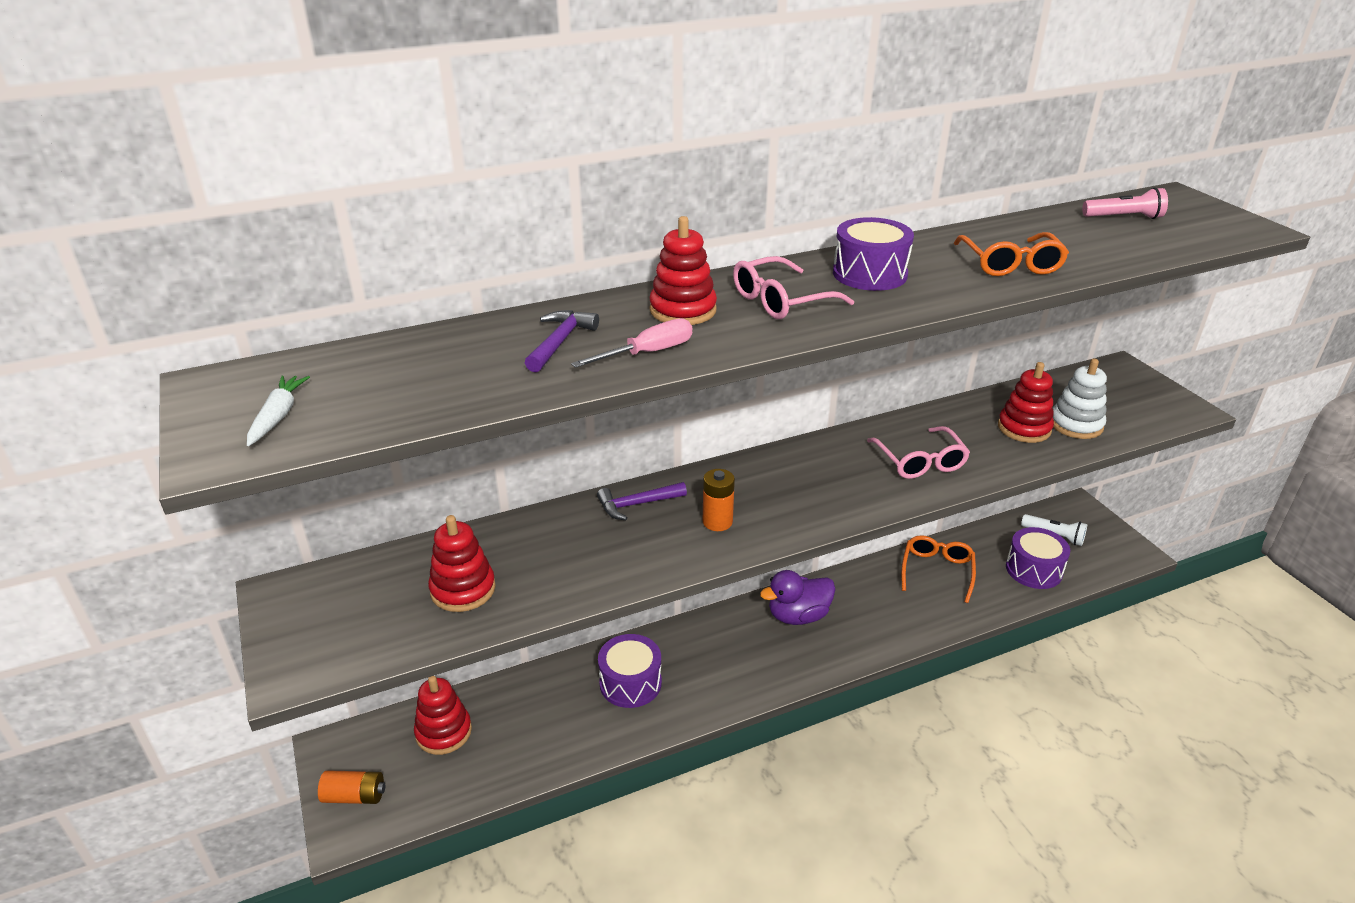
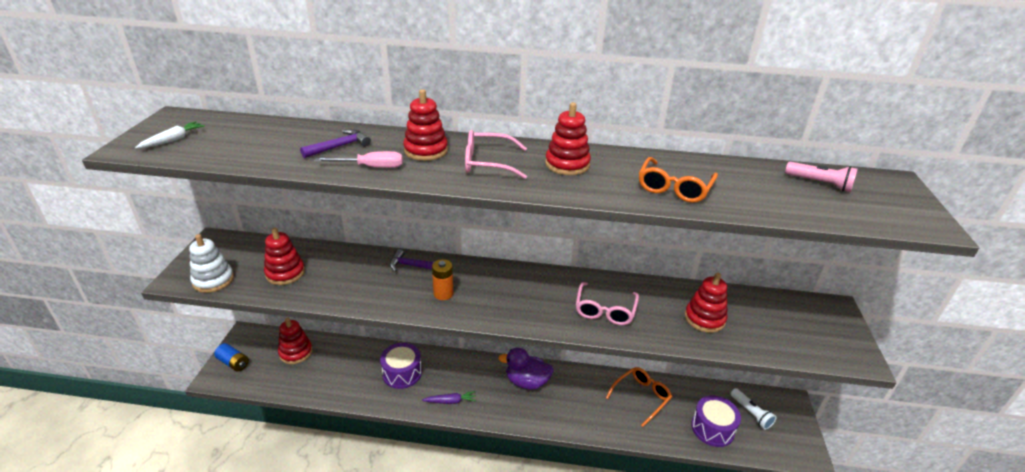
camera: 30 degrees right, 0 degrees up
(354, 796) = (233, 363): orange battery -> blue battery
(728, 685) = (450, 401): none -> purple carrot
(869, 274) = (567, 164): purple drum -> red stacking toy
(1076, 424) = (748, 332): white stacking toy -> white stacking toy (213, 280)

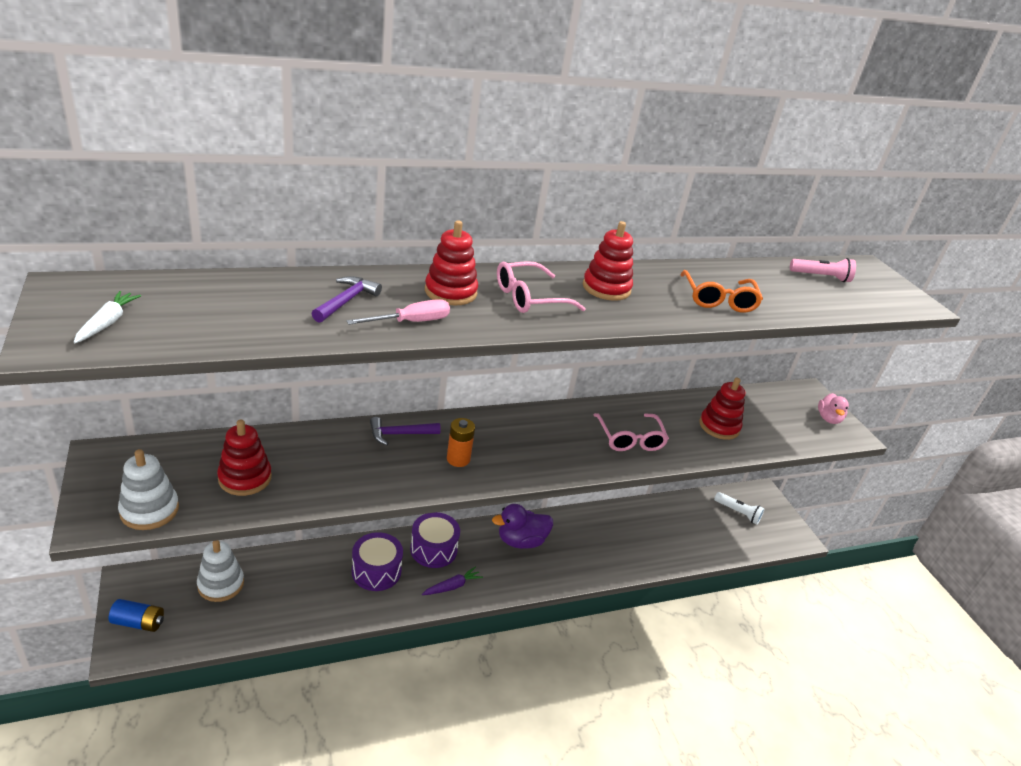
camera: 30 degrees left, 0 degrees up
(296, 352) = (221, 584): red stacking toy -> white stacking toy
(641, 397) = (638, 525): orange glasses -> none
(712, 428) = (714, 537): purple drum -> purple drum (433, 549)
(839, 337) = (828, 419): none -> pink duck

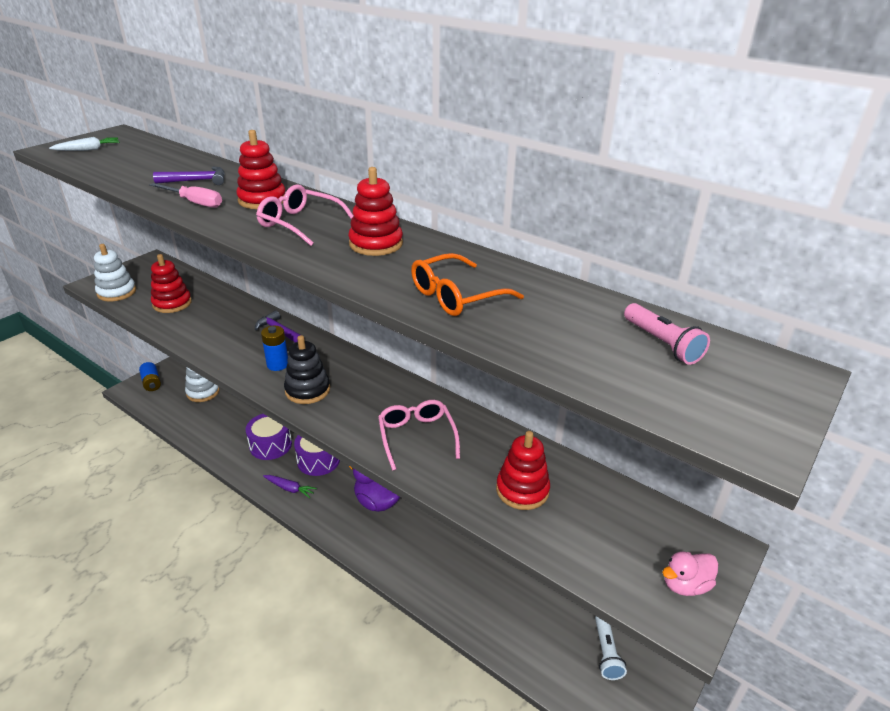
camera: 60 degrees right, 0 degrees up
(458, 459) = (277, 364): orange battery -> blue battery
(517, 460) = (307, 390): none -> black stacking toy
(630, 438) = (417, 437): pink glasses -> pink glasses turned 120 degrees clockwise

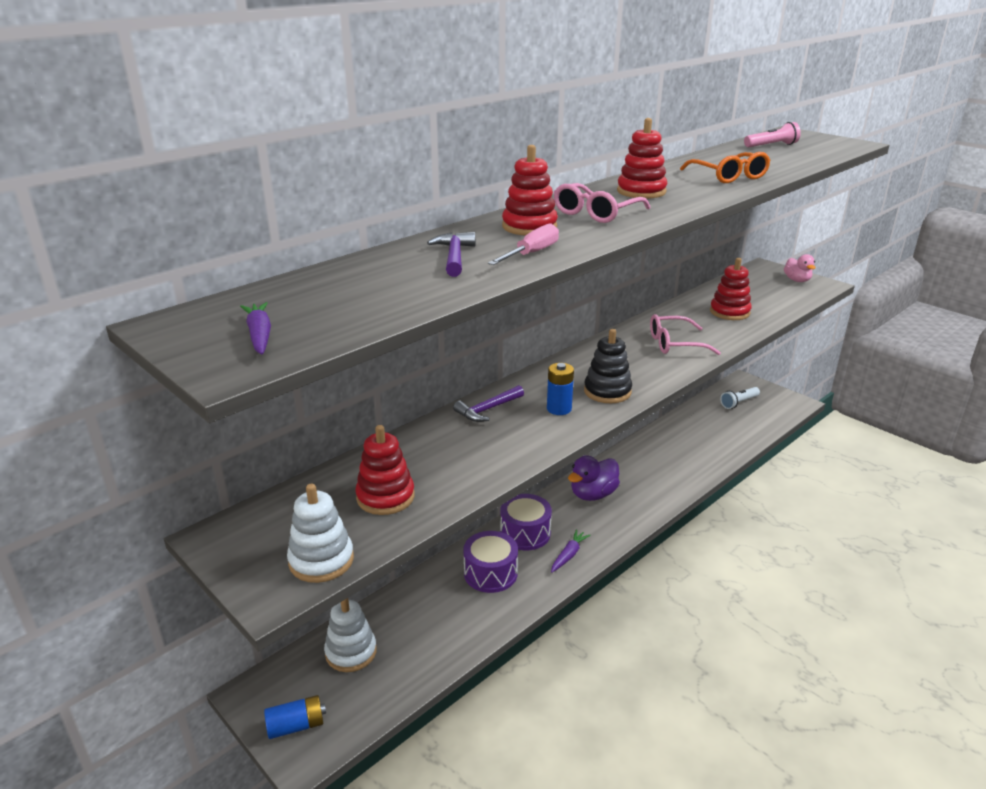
camera: 80 degrees left, 5 degrees down
(88, 149) = (259, 335): white carrot -> purple carrot
(606, 652) = (739, 403): white flashlight -> white flashlight turned 135 degrees clockwise

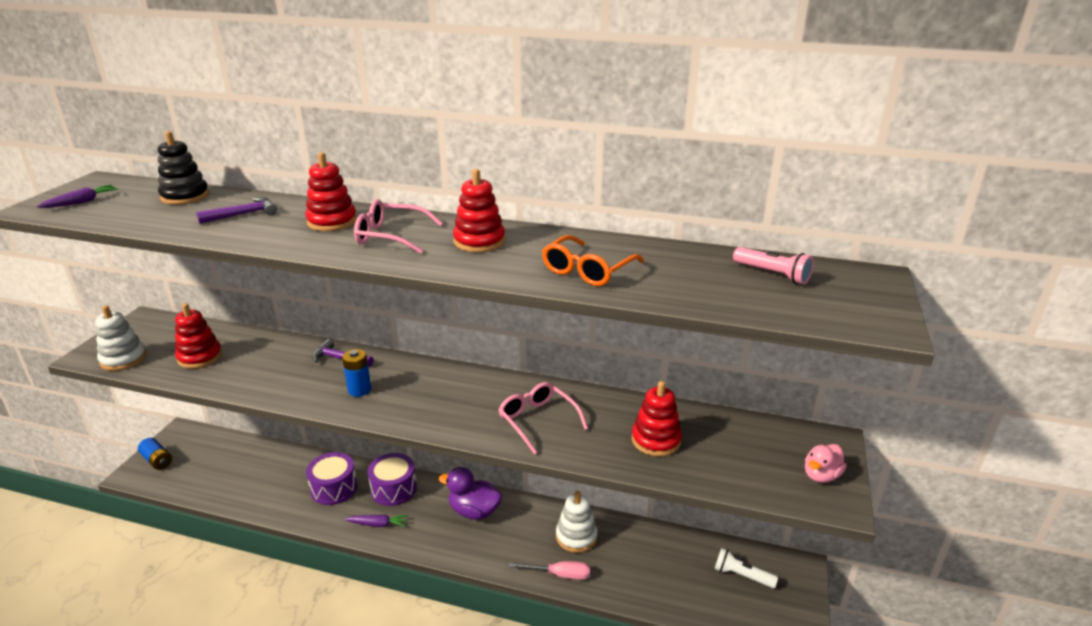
camera: 60 degrees right, 0 degrees up
(351, 652) = (226, 455): white stacking toy -> white stacking toy (576, 536)
(531, 254) = (262, 235): pink screwdriver -> pink screwdriver (559, 574)
(607, 391) = (406, 406): black stacking toy -> black stacking toy (185, 196)

